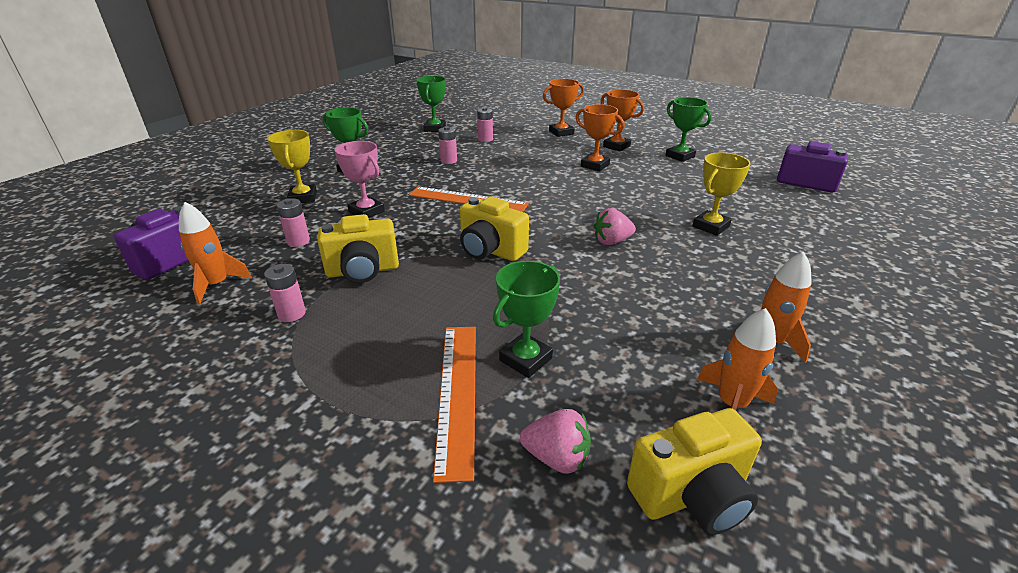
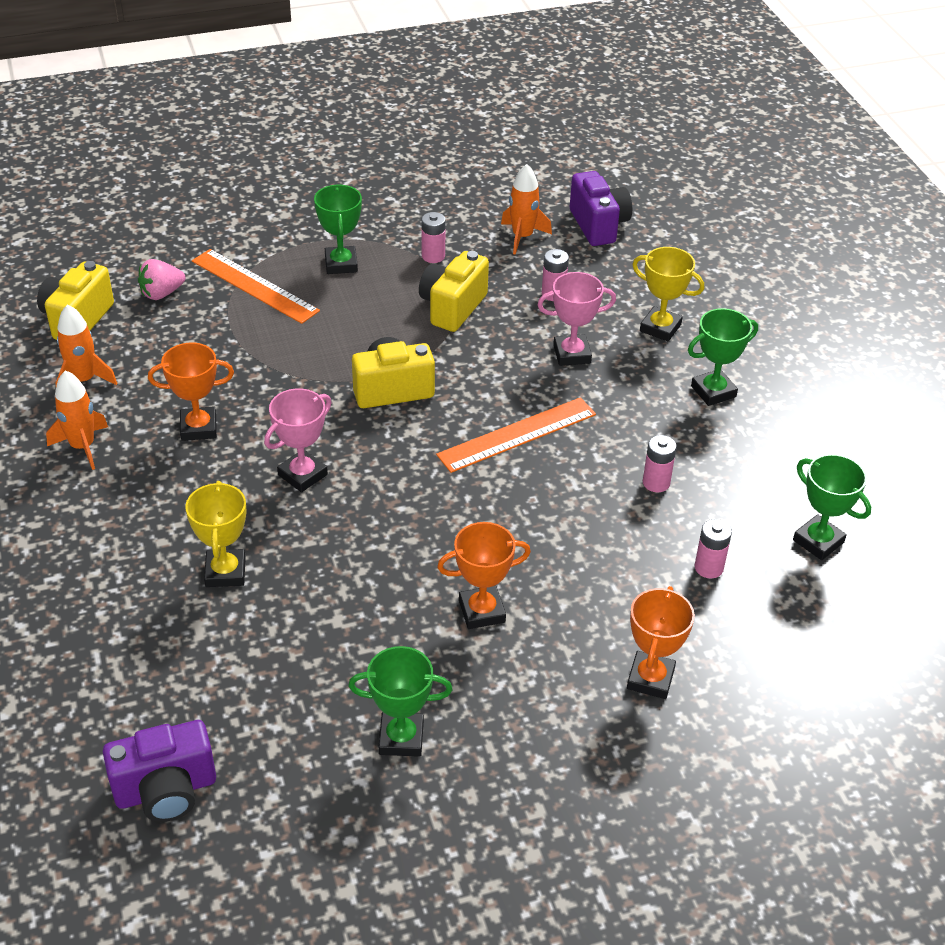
camera: 130 degrees right, 10 degrees up
(525, 359) = (240, 327): green trophy -> green trophy (341, 264)
(611, 241) = (302, 475): pink strawberry -> pink trophy
(616, 146) = (519, 697): orange trophy -> orange trophy (198, 428)

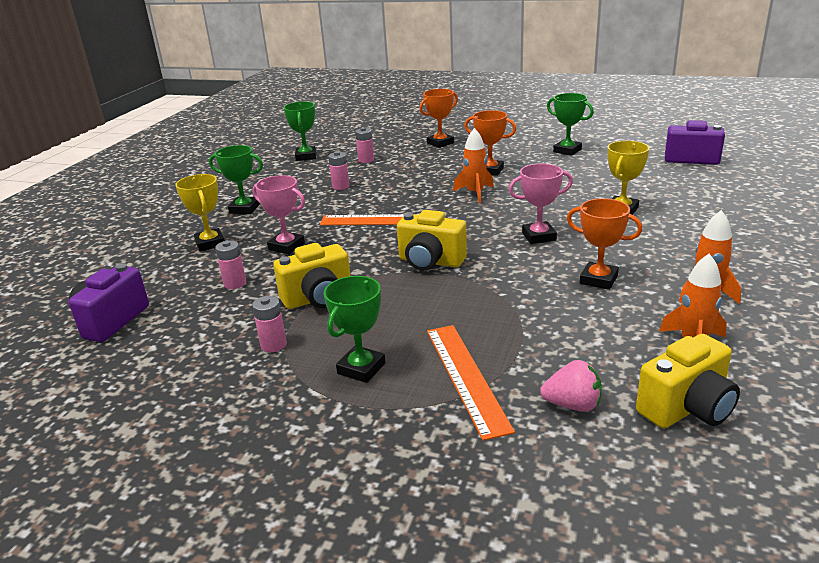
camera: 140 degrees left, 15 degrees down
(522, 237) = (180, 334): orange rocket -> orange rocket (475, 193)

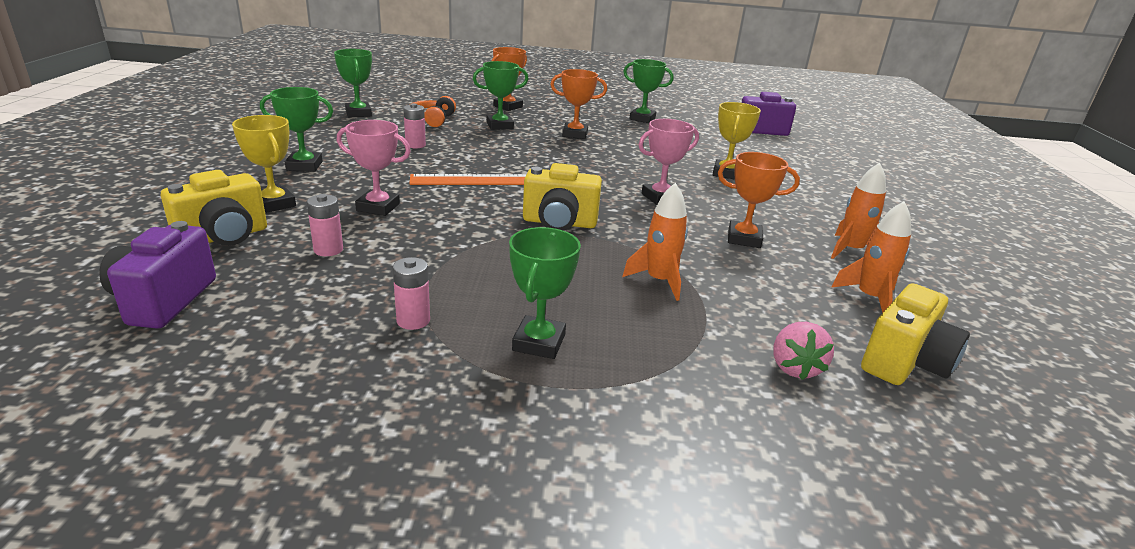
camera: 20 degrees left, 0 degrees up
(318, 298) = (446, 264): yellow camera -> yellow camera (224, 237)
(366, 160) = (432, 120): pink battery -> orange headphones
(423, 164) = (499, 126): none -> green trophy
(466, 377) = (666, 345): orange ruler -> none
(475, 193) = (571, 155): orange rocket -> orange rocket (659, 281)
(572, 405) = (794, 367): pink strawberry -> pink strawberry turned 105 degrees clockwise

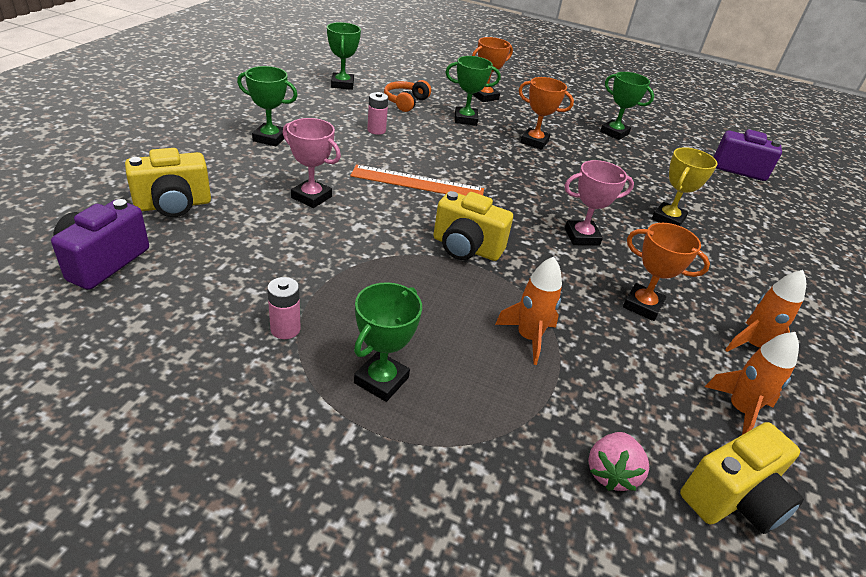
camera: 15 degrees right, 10 degrees up
(274, 204) = (227, 177): yellow trophy -> none
(328, 250) = (250, 236): pink battery -> none

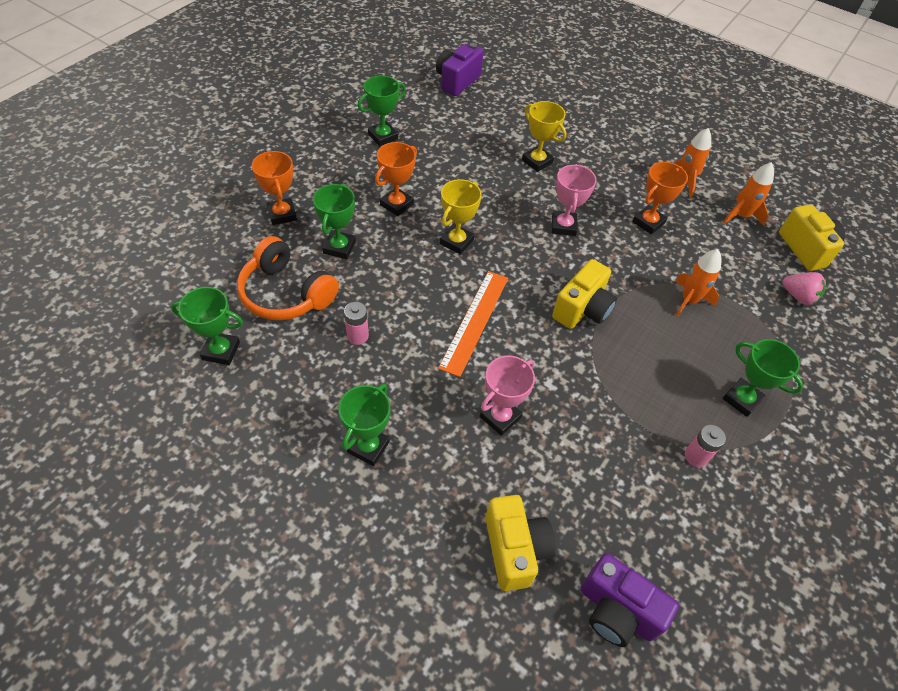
camera: 75 degrees left, 15 degrees up
(405, 102) = (286, 293): orange headphones -> orange headphones, size x1.59
(510, 172) = (456, 242): none -> yellow trophy

